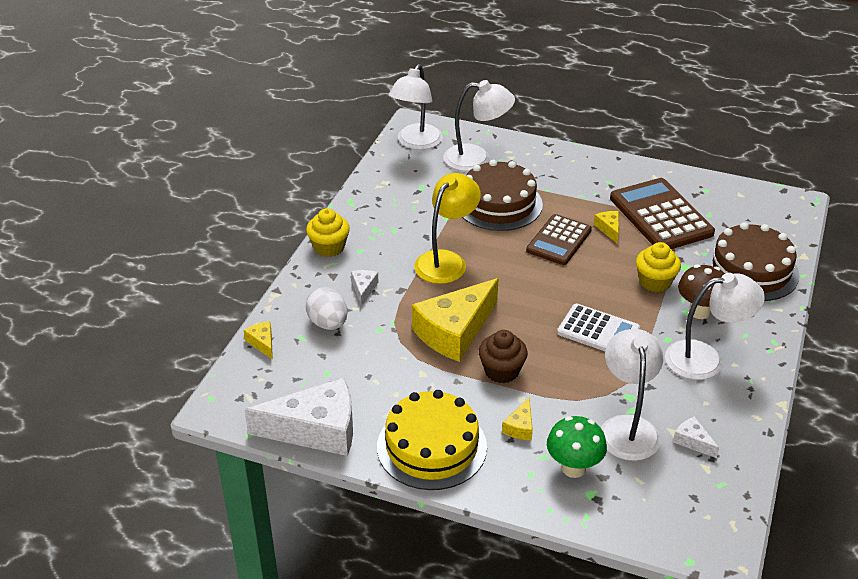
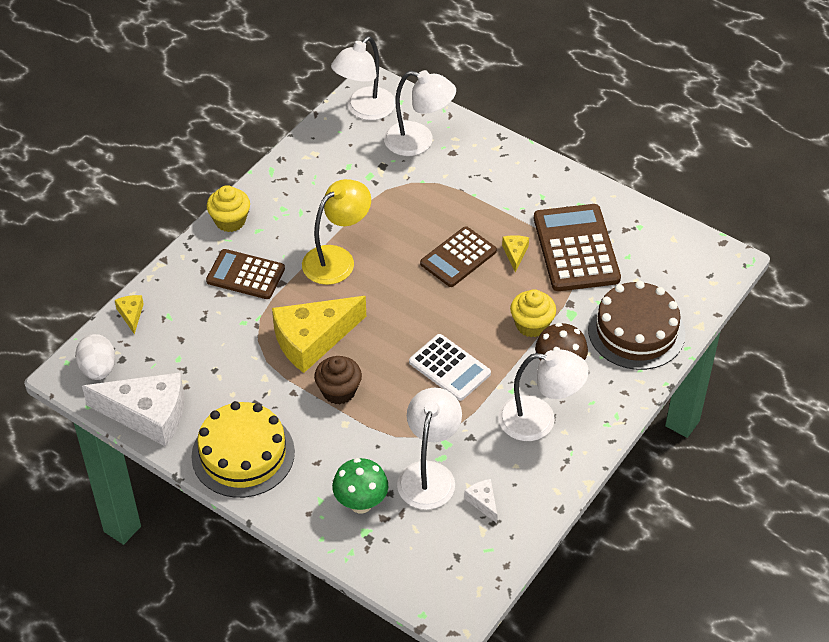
camera: 15 degrees right, 10 degrees up
(328, 323) = (198, 306): white egg -> white egg (98, 369)
(364, 289) = (245, 275): white cheese -> brown calculator
(498, 203) = (417, 202): brown cake -> none
(520, 427) = (331, 452): yellow cheese -> none

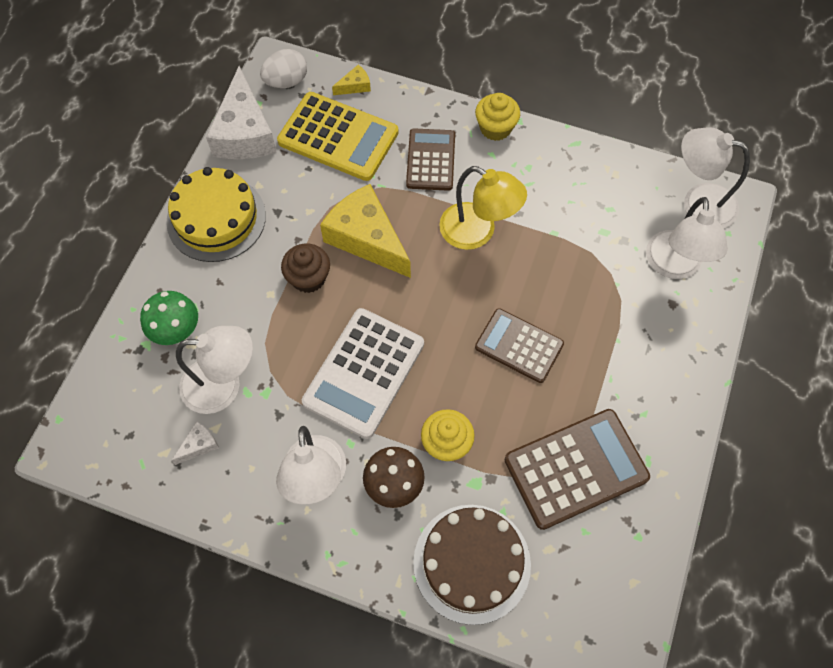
camera: 75 degrees right, 15 degrees up
(188, 339) = (338, 137): none -> yellow calculator
(449, 368) = (364, 373): white calculator -> white calculator, size x1.53
(515, 254) = (544, 403): yellow cheese -> none

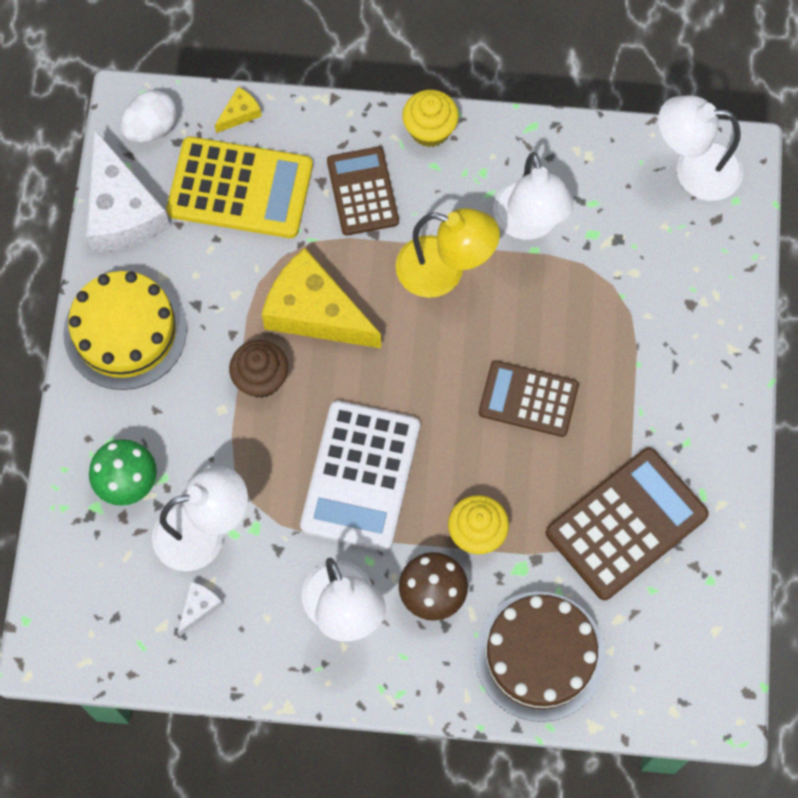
camera: 15 degrees left, 5 degrees up
(674, 266) = (682, 257): white lamp -> white lamp (529, 224)

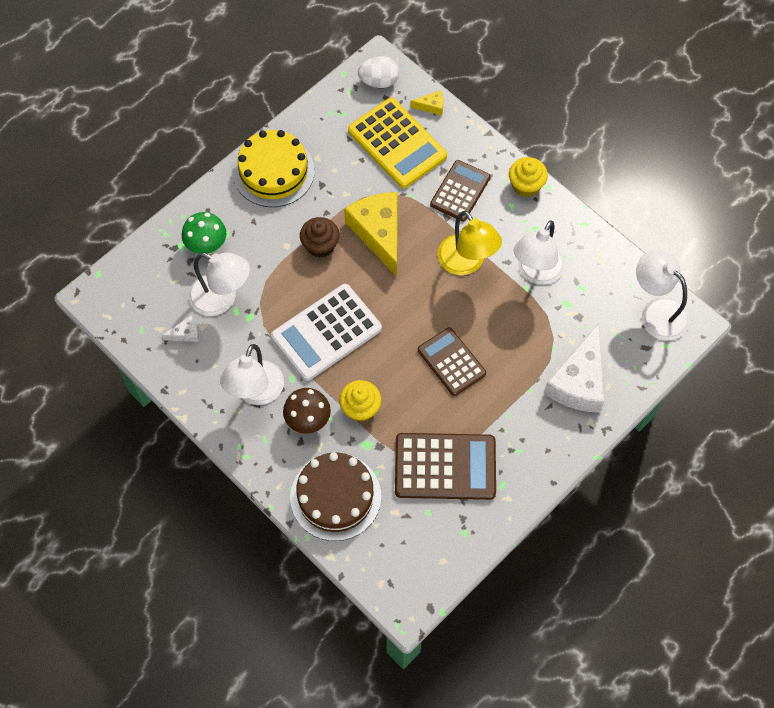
camera: 40 degrees right, 5 degrees down
(122, 210) = (326, 111): white cheese -> white cheese (578, 381)

